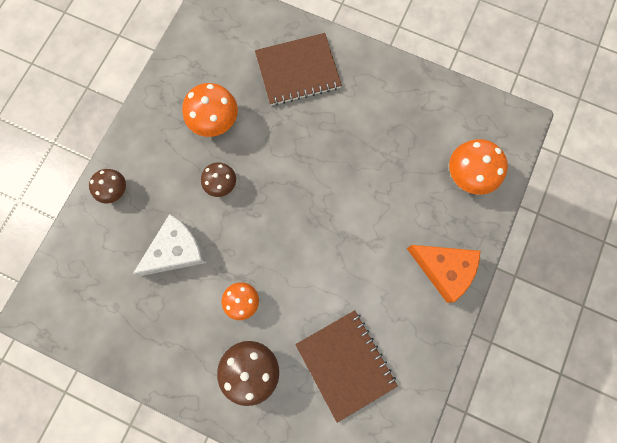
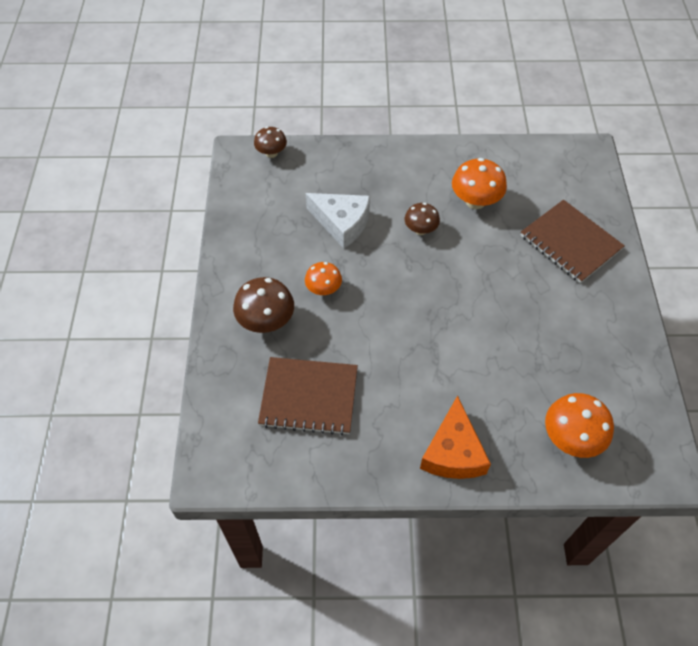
camera: 65 degrees right, 20 degrees down
(115, 190) = (368, 160): brown mushroom -> brown mushroom (271, 153)
(345, 364) = (309, 397): brown notebook -> brown notebook turned 60 degrees clockwise

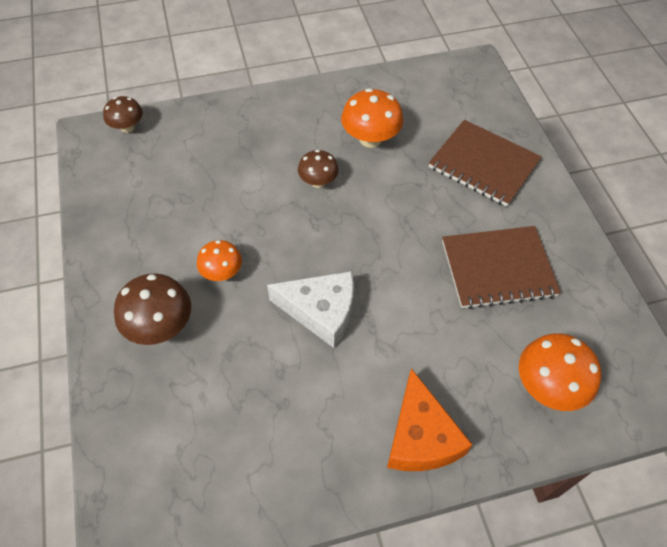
camera: 15 degrees left, 0 degrees up
(309, 397) = (232, 409): brown notebook -> brown notebook (498, 269)
(342, 223) = (227, 191): white cheese -> white cheese (321, 311)

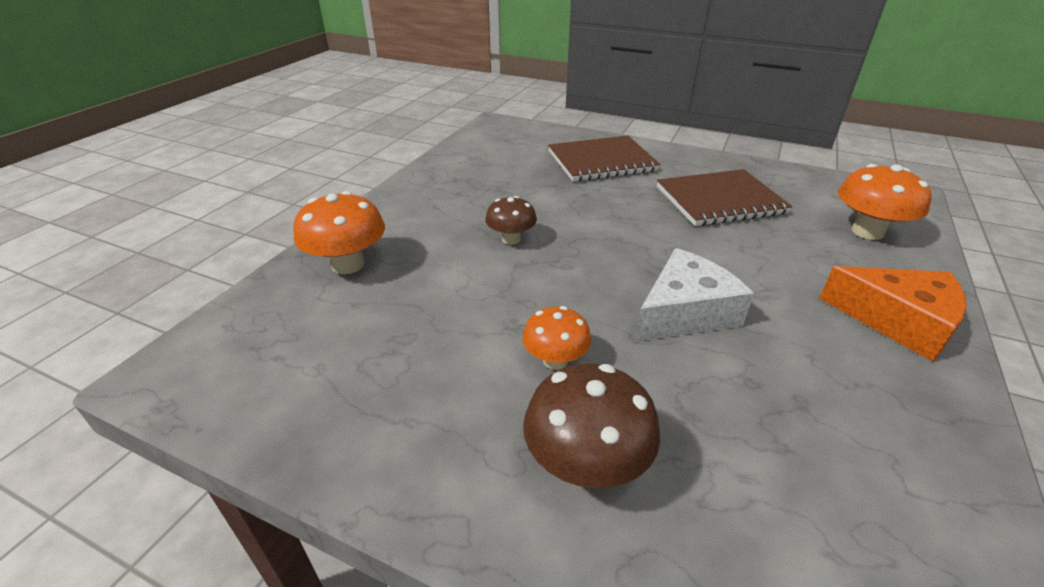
camera: 50 degrees left, 20 degrees down
(127, 127) = (217, 333): brown mushroom -> none
(370, 139) = (500, 192): orange mushroom -> orange mushroom (348, 264)
(498, 269) = (720, 200): brown notebook -> brown notebook turned 45 degrees clockwise

